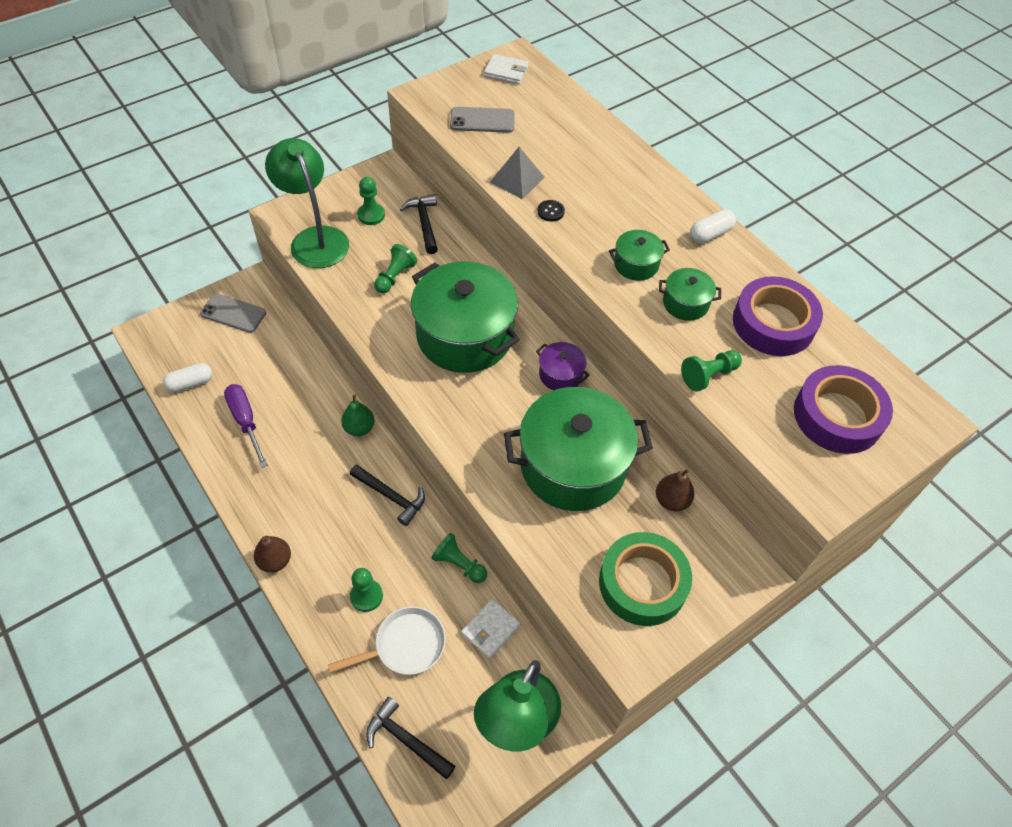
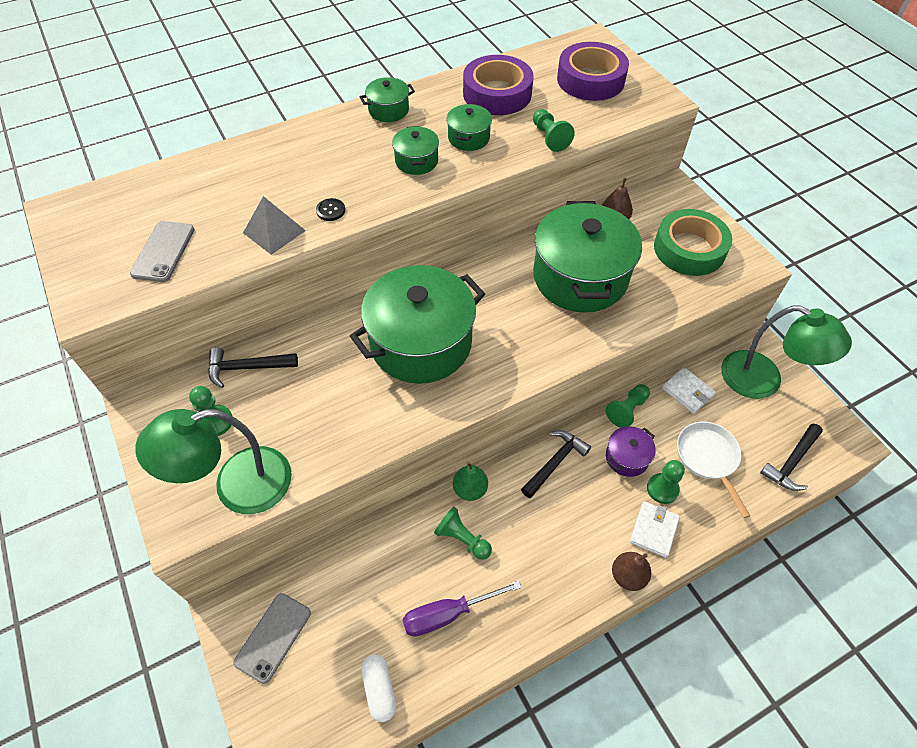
camera: 80 degrees left, 0 degrees up
(395, 277) = (324, 401): green pawn -> green pawn (462, 538)
(506, 71) = (83, 222): white wallet -> white wallet (654, 530)
(560, 375) = (479, 273): purple pot -> purple pot (626, 457)
(710, 234) = (388, 110): white capsule -> green pot

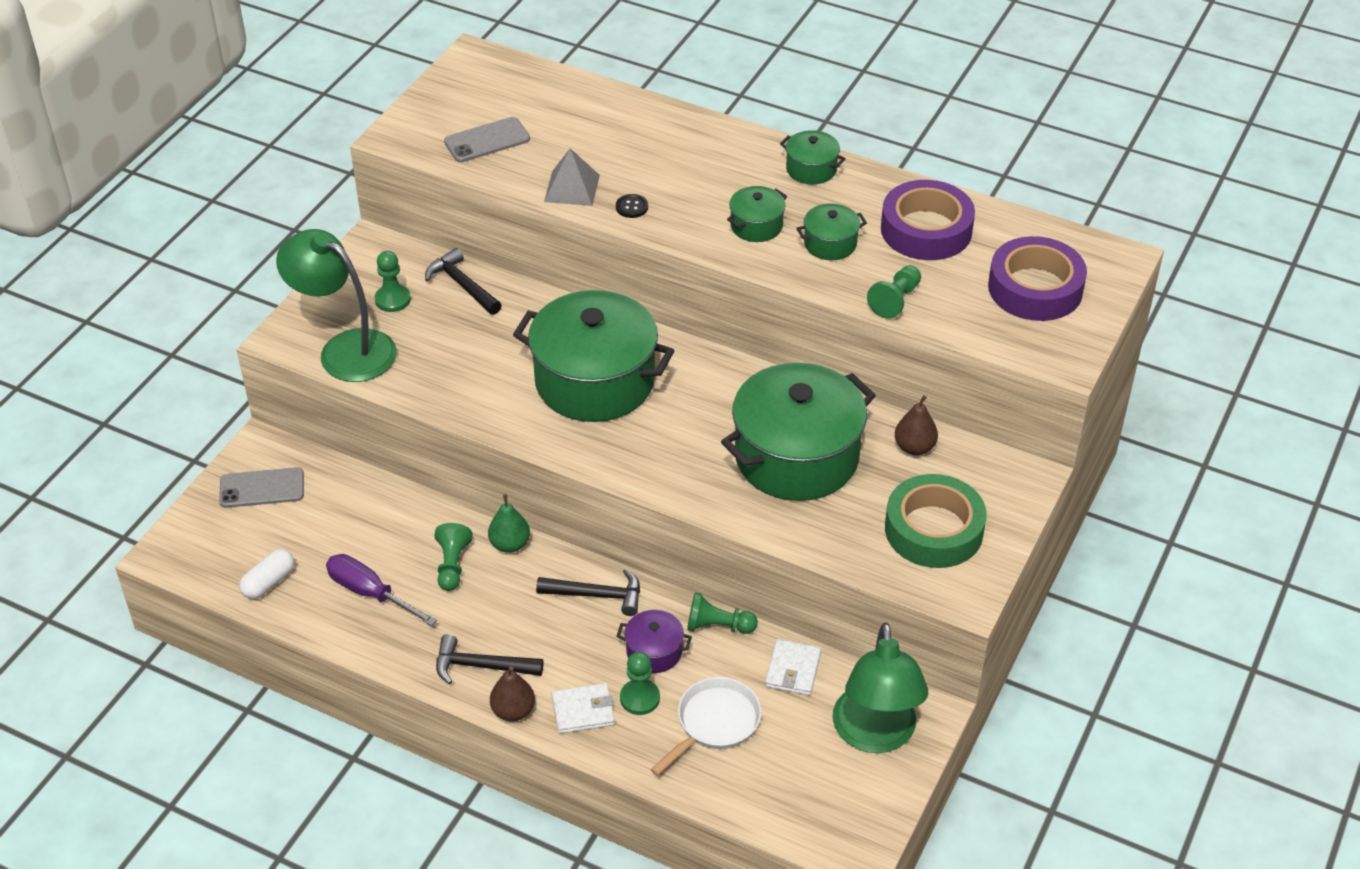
camera: 55 degrees right, 10 degrees down
(791, 462) = (775, 802): black hammer -> black hammer (481, 666)

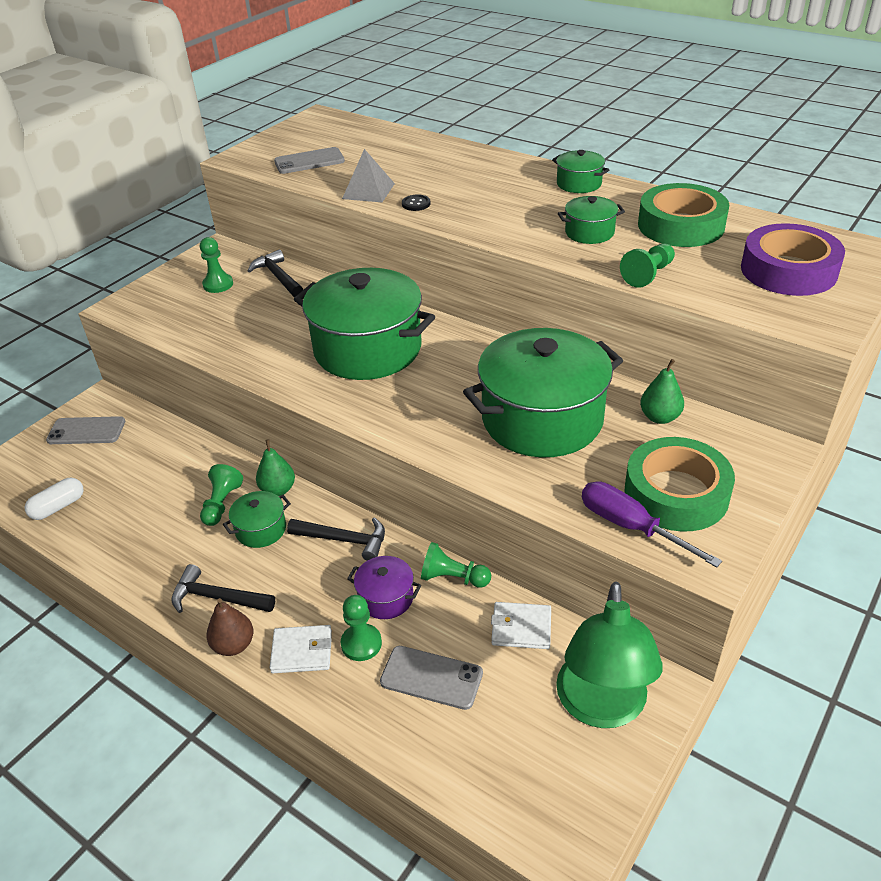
camera: 10 degrees right, 5 degrees down
(345, 349) = (164, 316): green lamp -> none
(369, 593) = (141, 522): purple screwdriver -> purple screwdriver (630, 526)
(714, 723) = (431, 677): white pan -> grey phone
(756, 226) = (523, 219): green pot -> green pot (261, 529)
(793, 670) = (521, 628): white wallet -> white wallet turned 75 degrees clockwise
(914, 447) = (659, 417): brown pear -> green pear
(926, 230) = (681, 225): purple tape -> green tape

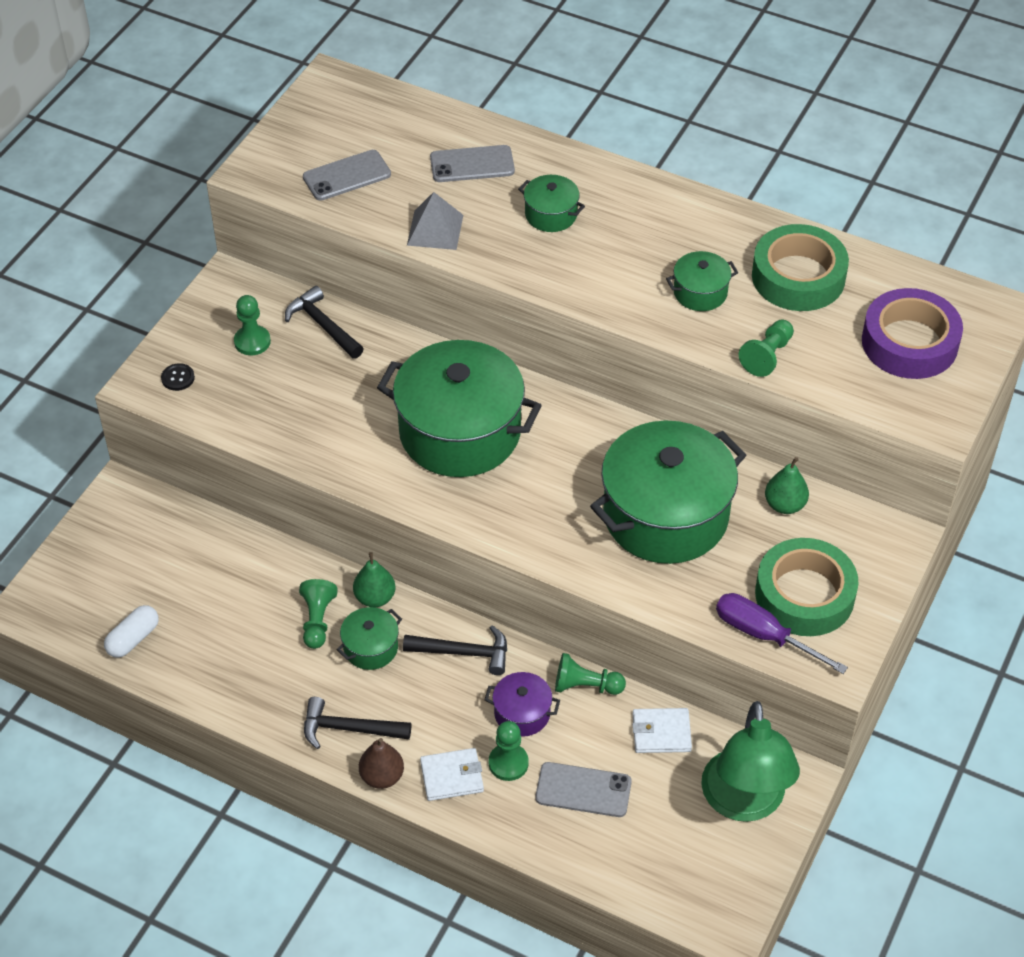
camera: 10 degrees left, 10 degrees up
(86, 431) = (123, 537): grey phone -> grey phone (472, 164)
(416, 204) = (497, 251): black button -> black button (178, 378)
(579, 184) = (680, 208): green pot -> green pot (551, 214)

